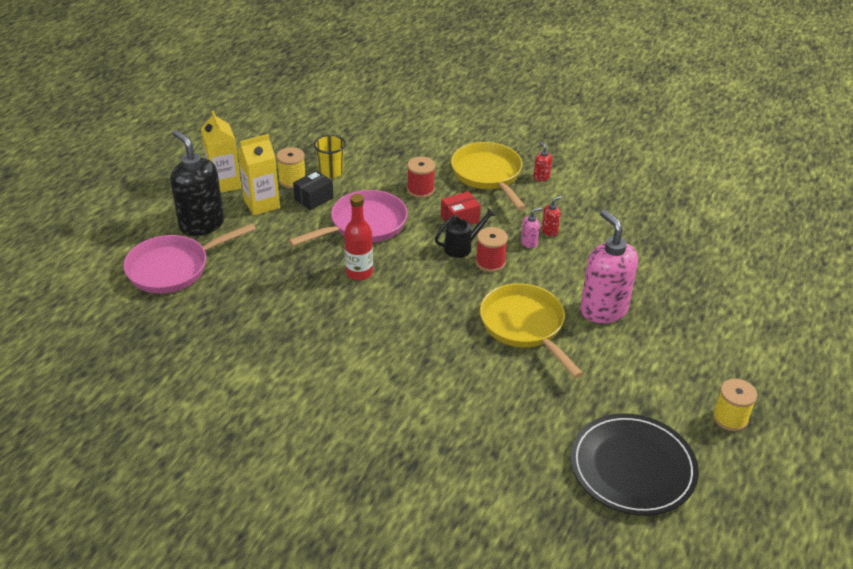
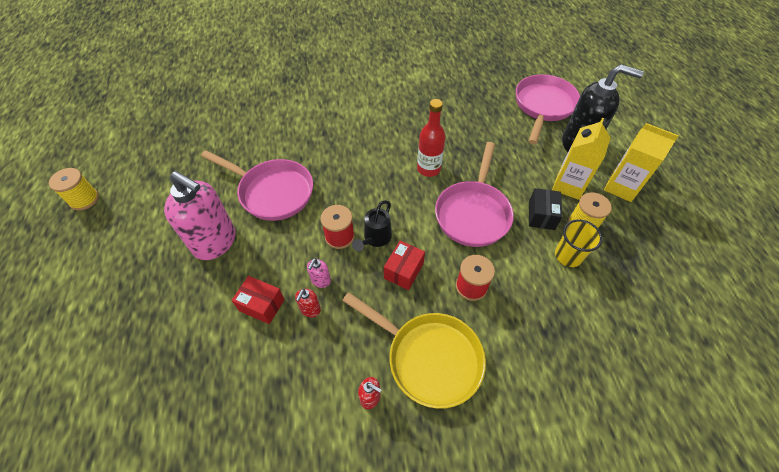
camera: 145 degrees right, 15 degrees up
(525, 326) = (272, 192): yellow pan -> pink pan
(585, 250) = (262, 305): none -> red box
(632, 467) = (151, 135): black plate -> none

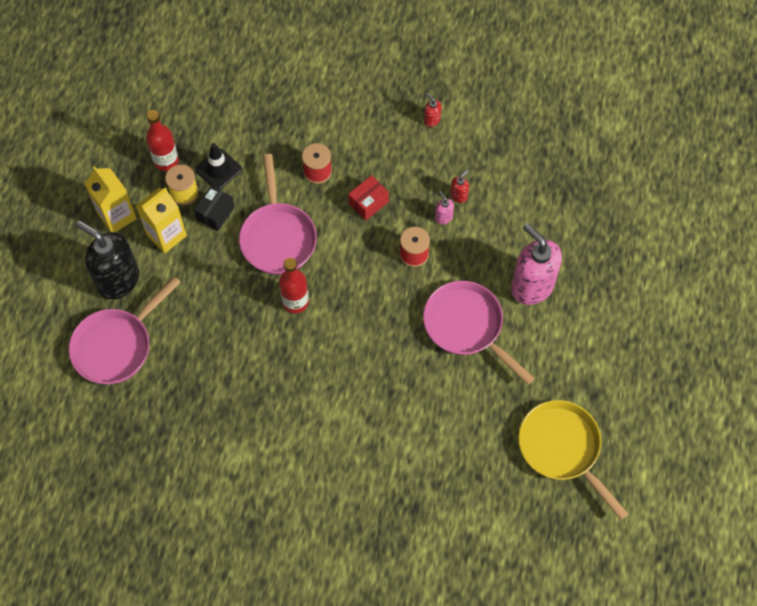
camera: 160 degrees left, 10 degrees up
(84, 199) = (663, 382): yellow spool -> none
(262, 305) = (498, 212): red box -> none
(321, 281) = (443, 217): pink soap dispenser -> pink soap dispenser turned 75 degrees counterclockwise
(375, 238) = (381, 241): black watering can -> none
(428, 357) = (378, 131): yellow pan -> yellow pan (562, 449)
(473, 213) = (278, 237): pink pan -> pink pan turned 135 degrees clockwise
(568, 256) = (218, 169): yellow cup -> black traffic cone
(622, 248) = (166, 161): none -> red bottle

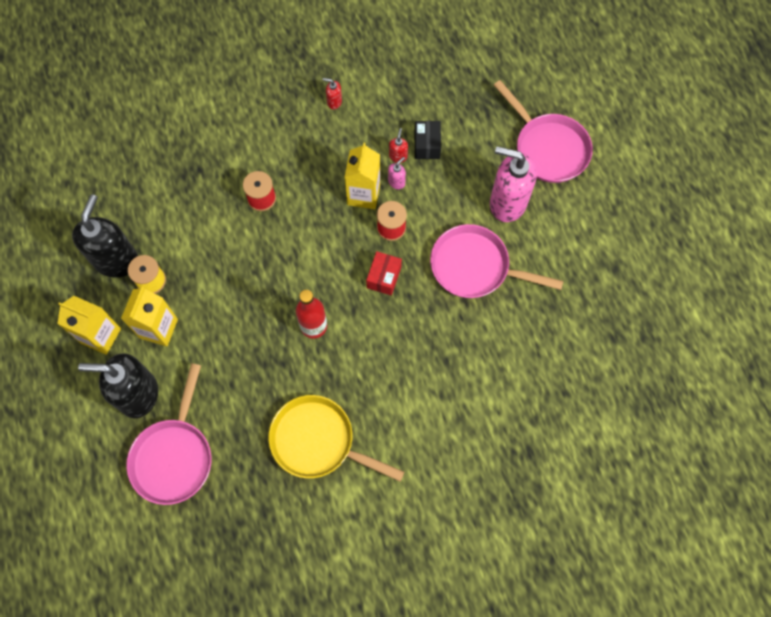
camera: 30 degrees left, 5 degrees up
(166, 161) = (116, 260): red bottle -> black soap dispenser
(215, 213) = (192, 284): black box -> black box (427, 145)
(218, 169) = (170, 243): black traffic cone -> none
(278, 237) = (262, 276): pink pan -> pink pan (548, 148)
(368, 203) = (324, 203): red box -> red box (384, 277)
(407, 213) = (363, 194): none -> yellow carton
(443, 217) = (396, 182): pink soap dispenser -> pink soap dispenser turned 105 degrees clockwise
(562, 449) = (618, 329): yellow pan -> yellow pan (318, 441)

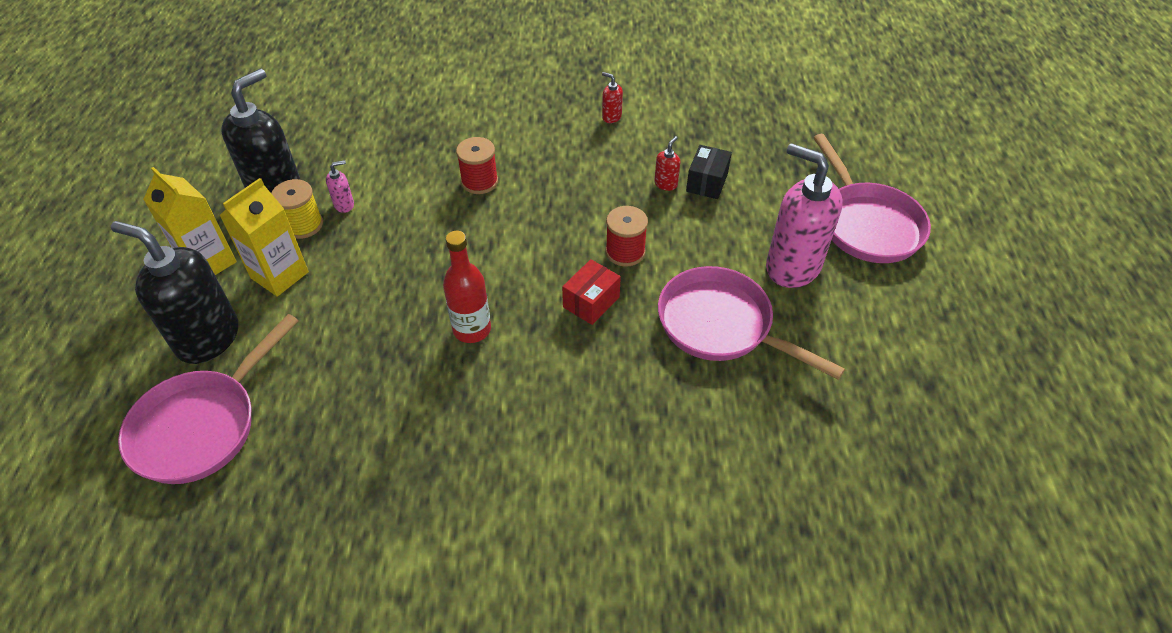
camera: 20 degrees right, 20 degrees down
(318, 441) = (403, 473): yellow pan -> none
(363, 194) = (605, 209): yellow carton -> none
(396, 182) = (653, 208): pink soap dispenser -> pink soap dispenser (344, 205)

